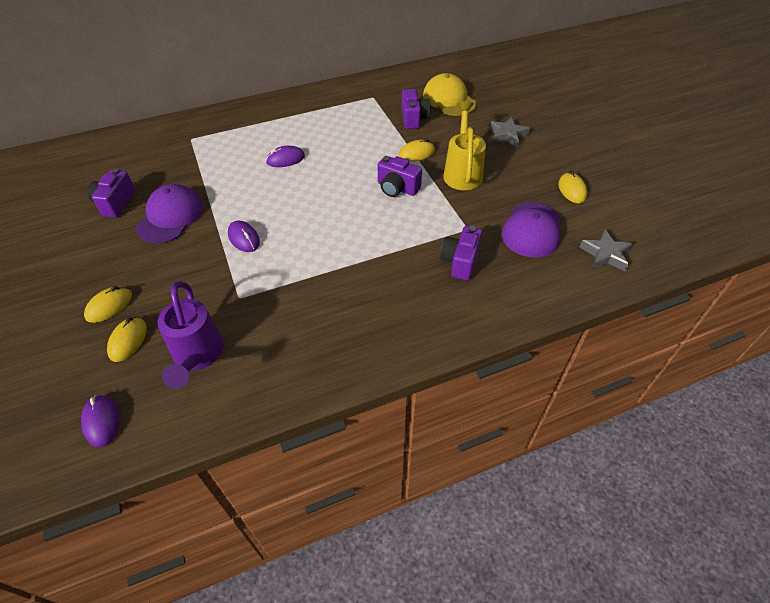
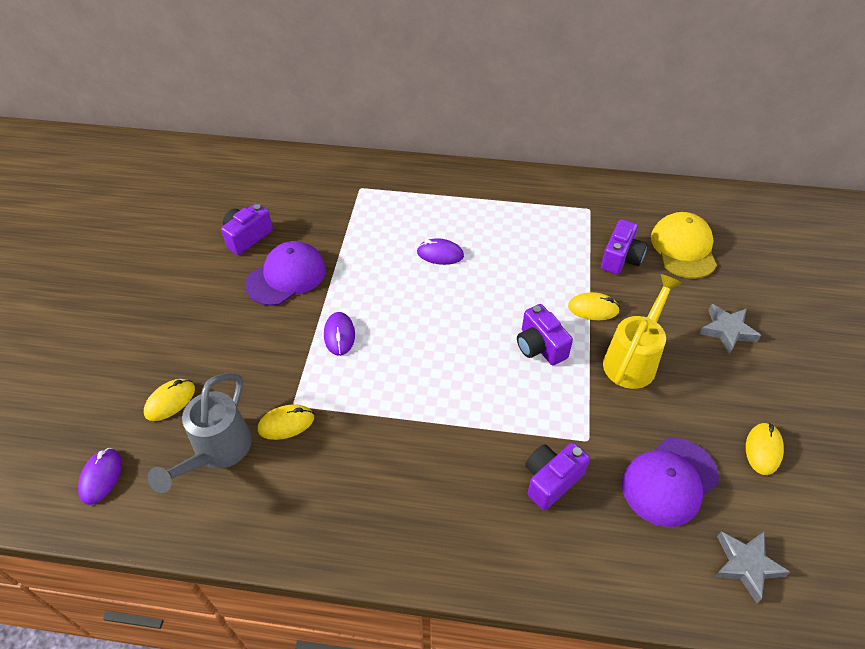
camera: 30 degrees right, 0 degrees up
(109, 306) = (176, 354): yellow mouse -> yellow mouse (286, 423)
(197, 357) = (217, 452): purple watering can -> grey watering can

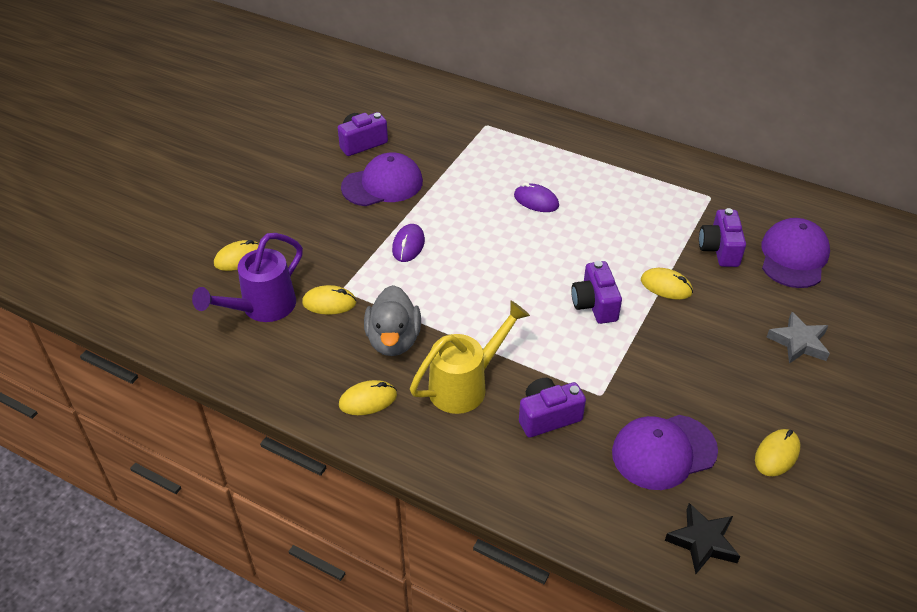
camera: 20 degrees right, 5 degrees down
(101, 477) = (161, 300): purple mouse -> none
(217, 452) = (261, 308): grey watering can -> purple watering can
(368, 445) = (393, 340): none -> grey duck
(371, 523) = (368, 400): none -> yellow mouse
(620, 258) = (719, 249): purple camera -> purple camera turned 135 degrees clockwise
(633, 359) = (684, 340): yellow watering can -> yellow watering can (466, 385)
(683, 248) = (793, 256): yellow cap -> purple cap
(746, 565) = (702, 541): grey star -> black star

